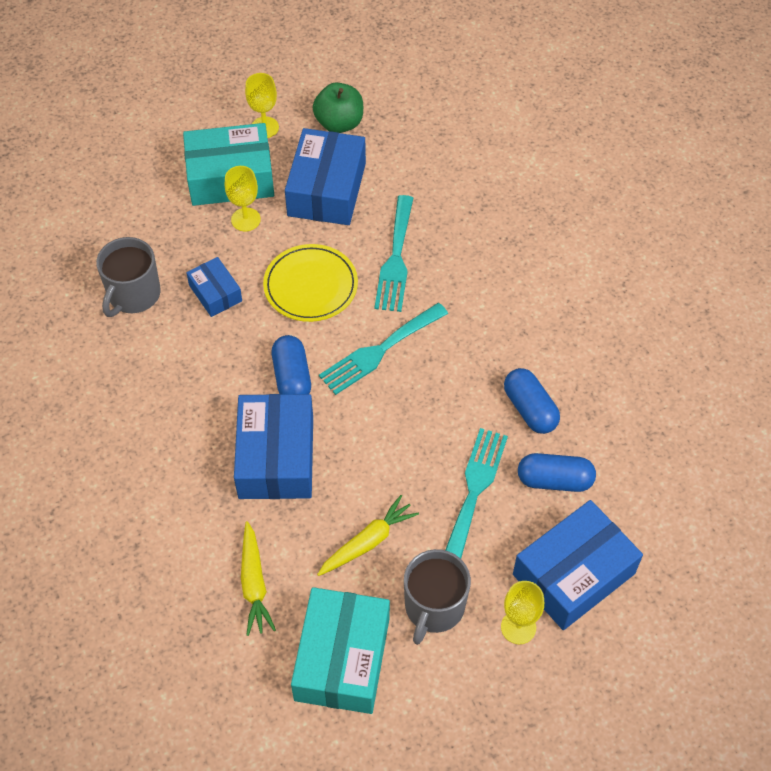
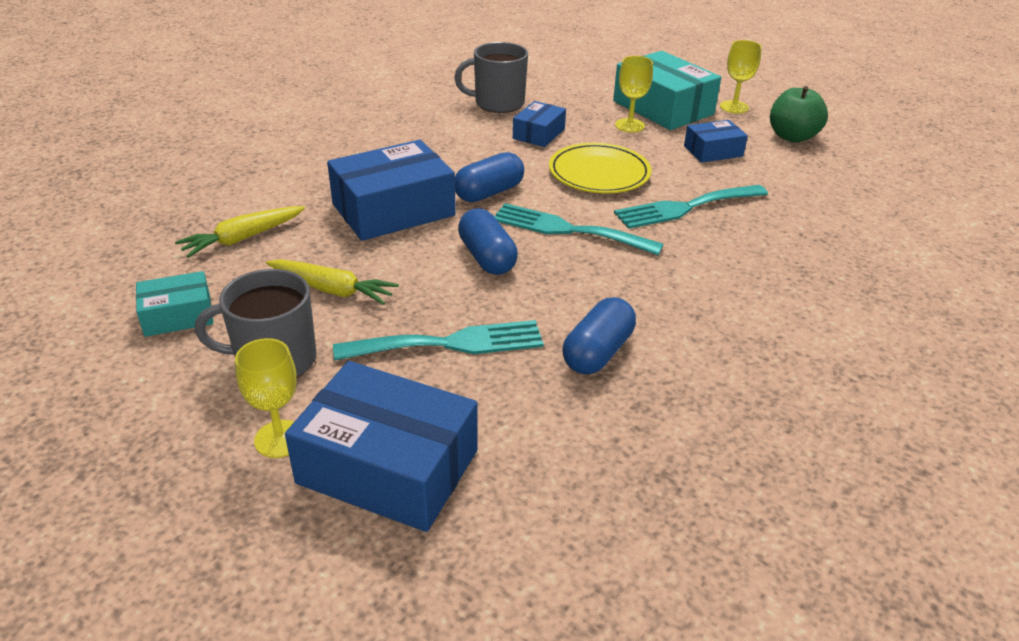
camera: 60 degrees right, 20 degrees down
(326, 189) = (713, 151): blue box -> blue box, size x0.54
(342, 658) = (178, 315): turquoise box -> turquoise box, size x0.54
(554, 480) = (515, 404): blue capsule -> blue capsule (487, 257)

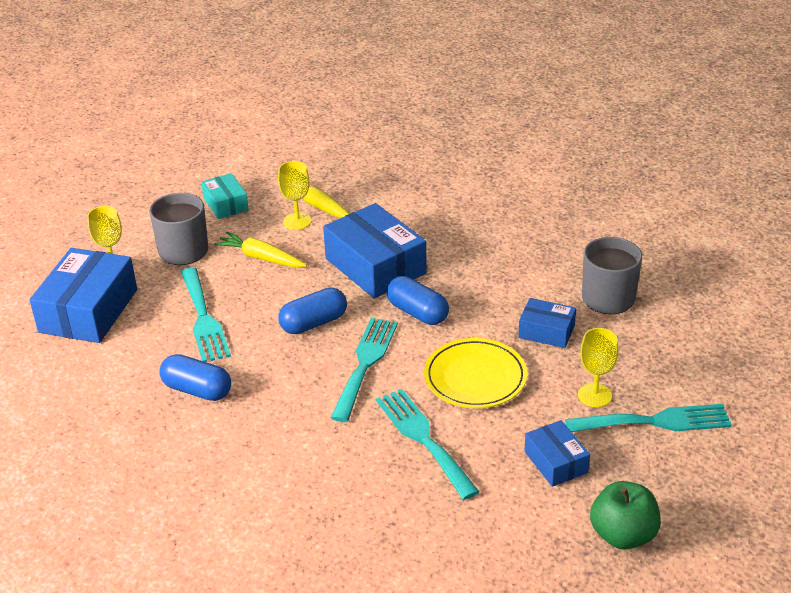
camera: 85 degrees right, 0 degrees up
(332, 290) = (261, 258): yellow carrot -> yellow carrot turned 105 degrees clockwise
(663, 108) = (655, 421): turquoise box -> turquoise fork
(734, 107) = (688, 485): yellow goblet -> yellow goblet (297, 221)

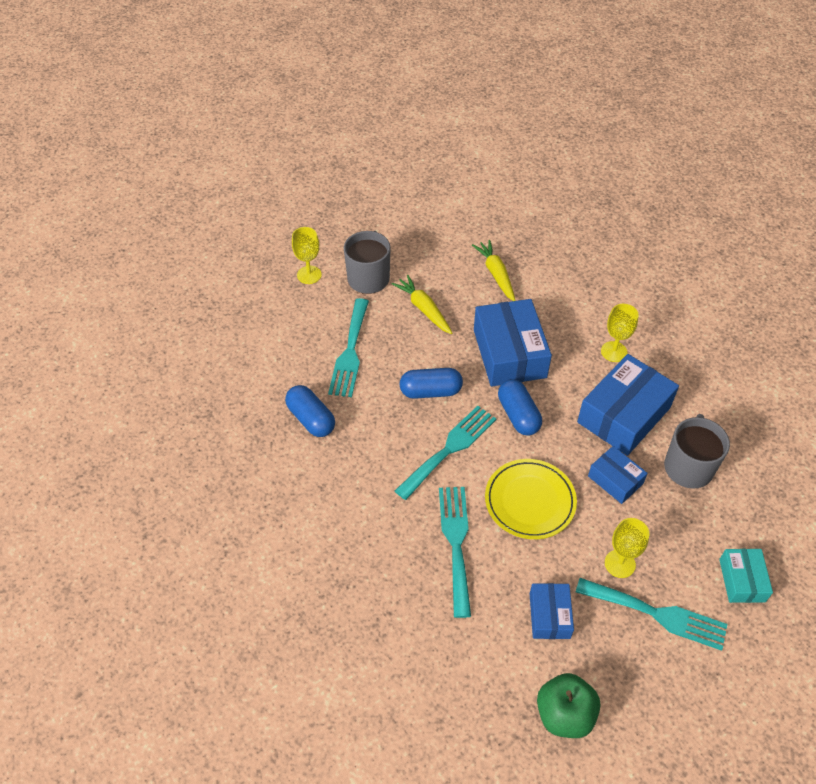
camera: 25 degrees right, 15 degrees up
(88, 311) = (271, 309): blue box -> blue box (623, 415)
(225, 204) = (424, 244): turquoise box -> turquoise box (742, 580)
(297, 221) = (471, 283): yellow goblet -> yellow goblet (614, 351)

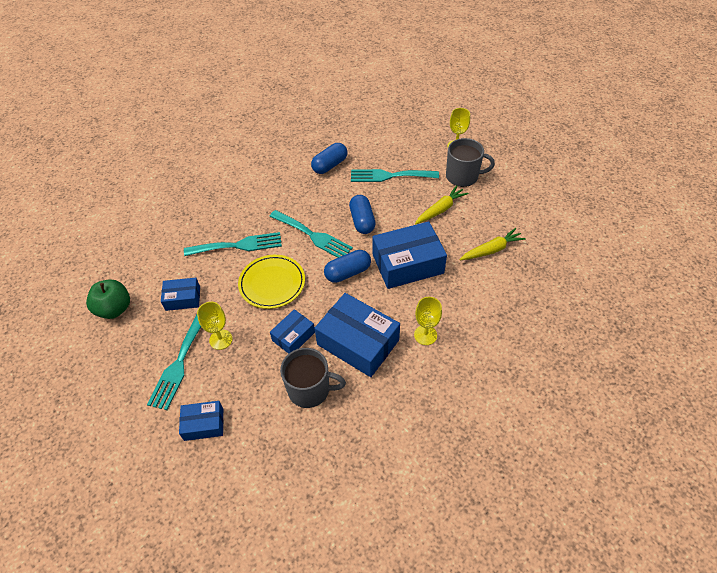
camera: 85 degrees right, 0 degrees up
(742, 580) = (204, 424): turquoise box -> blue box

